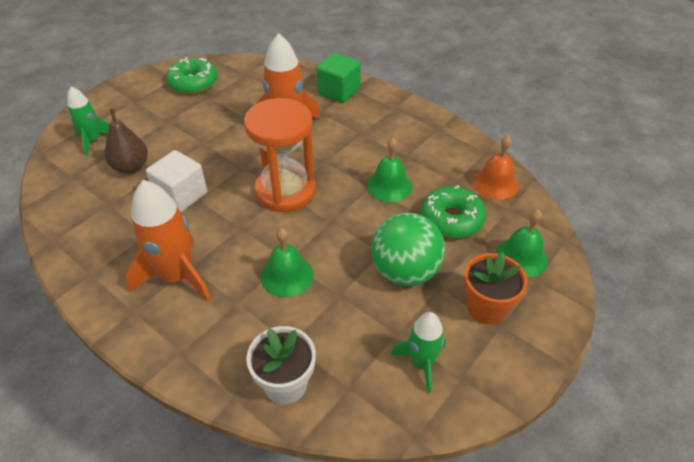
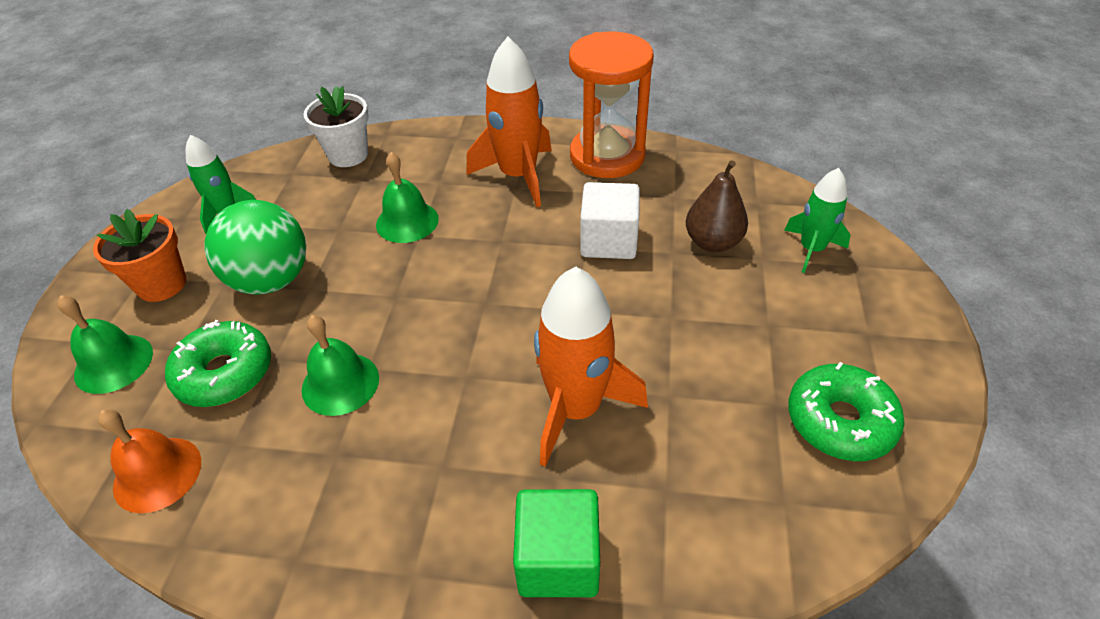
camera: 150 degrees right, 0 degrees up
(285, 191) = (485, 305): orange hourglass -> orange hourglass (607, 156)

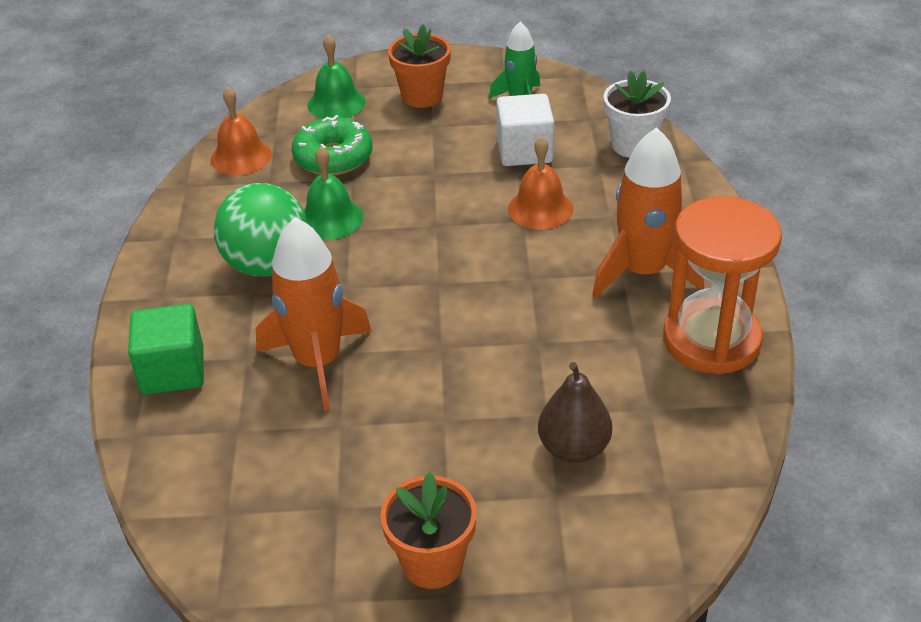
camera: 80 degrees right, 5 degrees down
(271, 280) = (439, 150): green ball -> green ball (267, 265)
(407, 221) = (540, 208): green bell -> orange bell
(609, 241) = (551, 359): white cube -> white cube (524, 151)
(811, 249) = (587, 545): green rocket -> none
(836, 341) = (432, 563): none -> orange flower pot
(840, 421) = (321, 560): green donut -> none

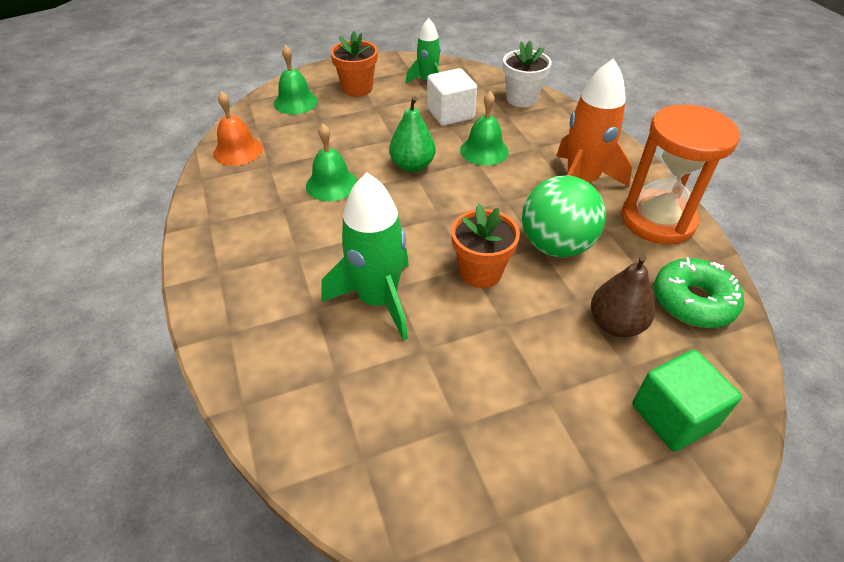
camera: 20 degrees left, 5 degrees up
(173, 371) = (254, 335): green cube -> green cube (673, 416)
(267, 265) = (297, 229): green ball -> green ball (556, 245)
(318, 362) = (378, 300): orange rocket -> green rocket
(333, 157) = (312, 140): green donut -> green donut (693, 301)
(432, 563) = (565, 456): orange flower pot -> orange flower pot (480, 272)
(438, 213) = (412, 166): none -> green pear
(540, 208) = (484, 150): orange bell -> green bell

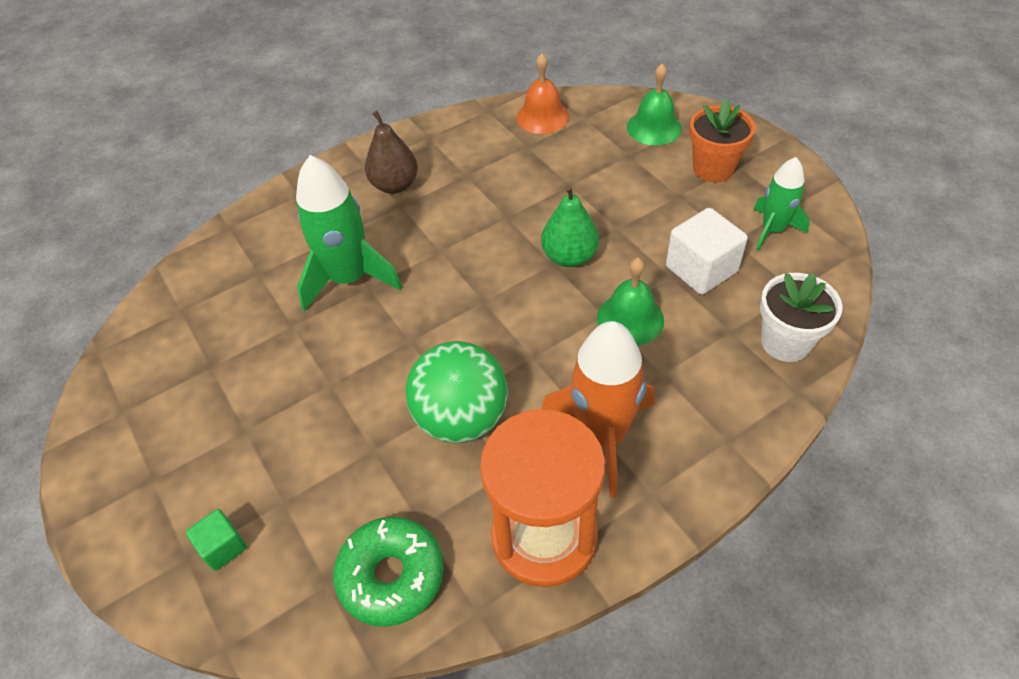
camera: 80 degrees right, 5 degrees up
(332, 184) = (511, 200): green bell -> none
(480, 272) = (402, 352): orange flower pot -> none
(615, 324) = (342, 488): brown pear -> brown pear (395, 185)
(673, 416) = (223, 547): green cube -> green cube, size x0.57

